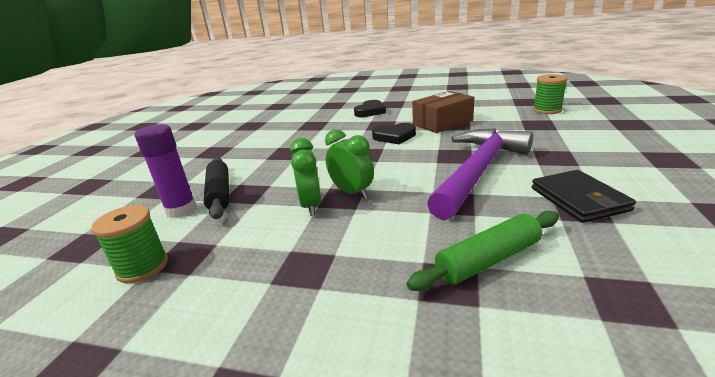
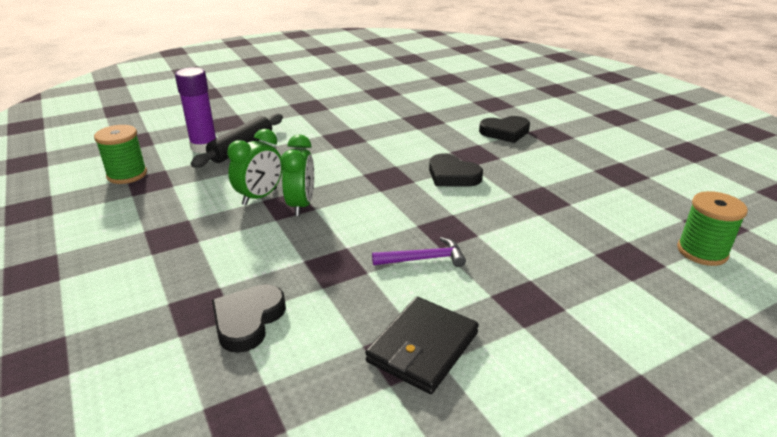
camera: 45 degrees right, 5 degrees up
(442, 123) = (534, 189): brown box -> none
(479, 171) = (424, 259): purple hammer -> purple hammer, size x0.41
(488, 260) = (248, 320): green rolling pin -> black heart

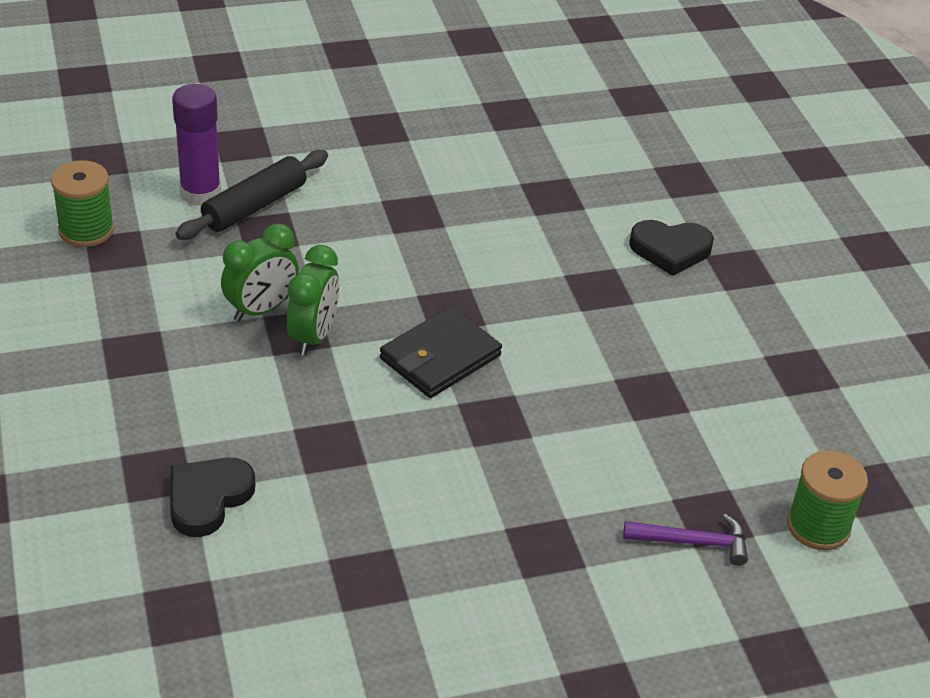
camera: 10 degrees right, 10 degrees up
(422, 347) = (395, 576): black wallet -> black wallet (440, 357)
(424, 259) = (444, 459): purple hammer -> purple hammer (693, 542)
(452, 175) = (545, 324): black heart -> none

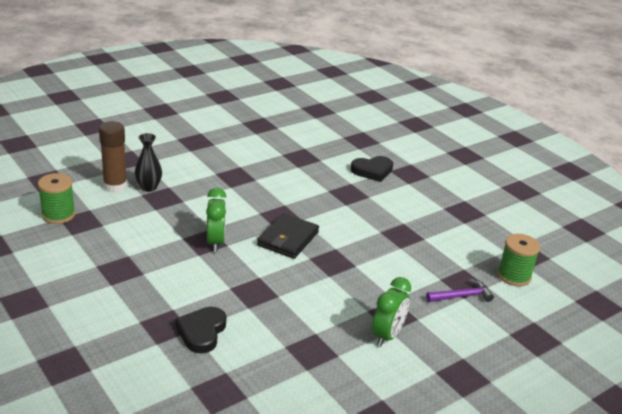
camera: 20 degrees left, 10 degrees down
(200, 193) = (115, 186): purple glue stick -> brown glue stick
(254, 206) = (149, 187): black rolling pin -> black vase
(261, 309) = (180, 235): green clock -> green clock (387, 335)

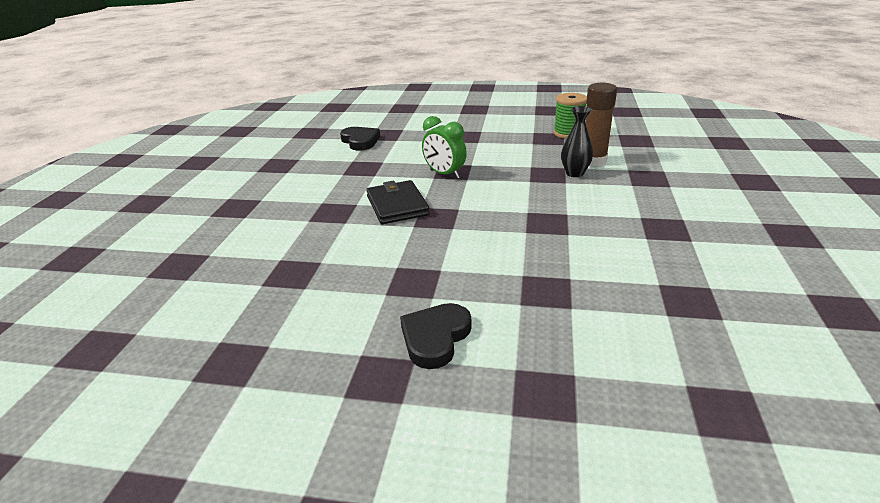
camera: 140 degrees right, 0 degrees up
(387, 335) = (228, 194): green clock -> none
(462, 296) = (174, 252): purple hammer -> none
(514, 276) = (112, 306): green spool -> none

